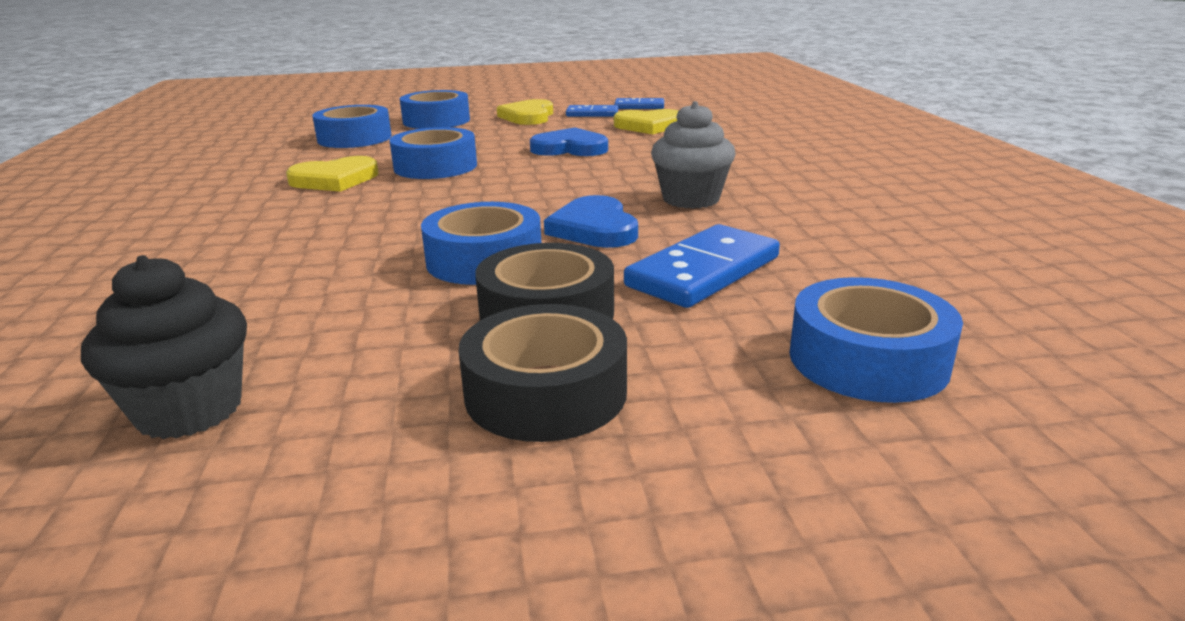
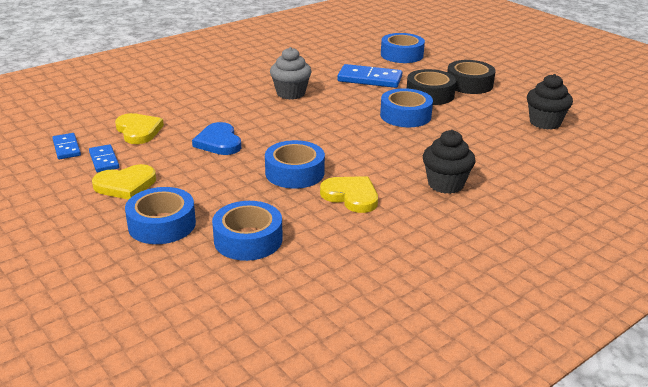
camera: 120 degrees left, 5 degrees up
(244, 229) = (445, 184): none -> black cupcake
(594, 228) = (349, 104): blue heart -> none

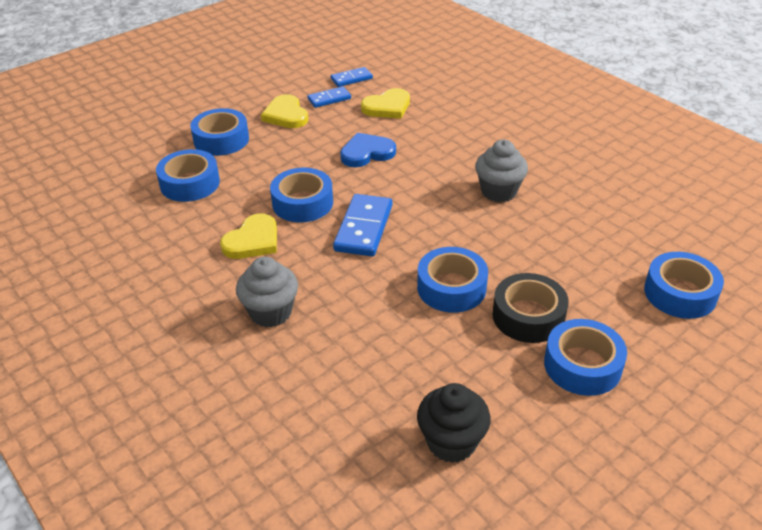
camera: 90 degrees right, 10 degrees up
(369, 79) = (566, 257): blue domino -> blue domino (363, 228)
(445, 184) = (270, 312): black cupcake -> grey cupcake
(469, 84) = (582, 365): black tape -> blue tape

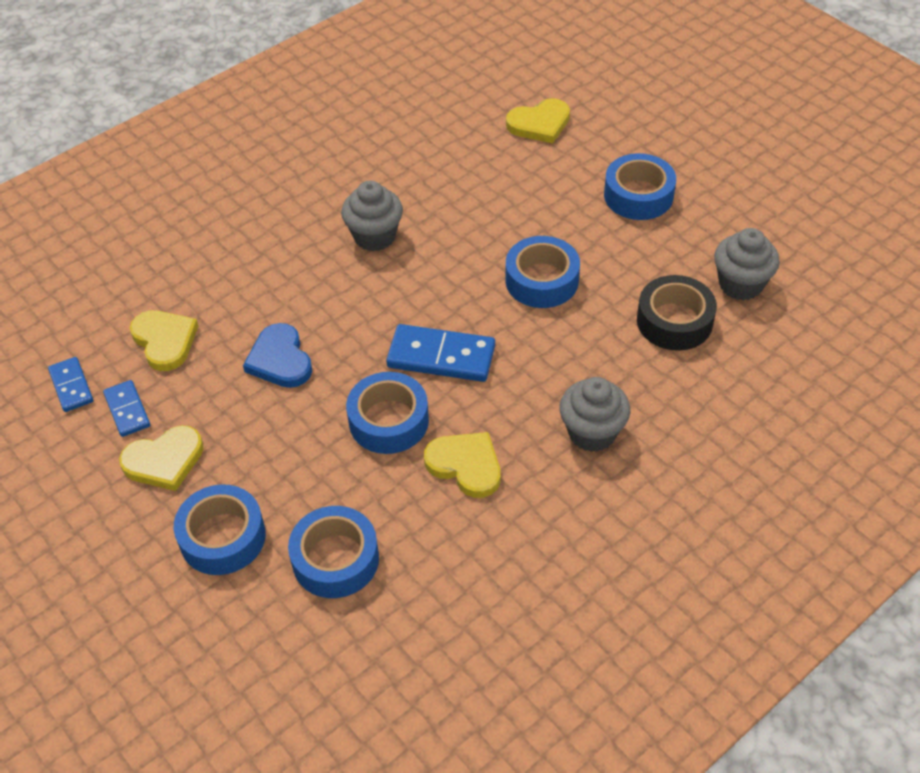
camera: 90 degrees left, 10 degrees up
(451, 442) = (740, 284): black cupcake -> grey cupcake
(528, 316) = (579, 226): black tape -> black tape (674, 321)
(680, 293) = (539, 124): blue tape -> yellow heart

